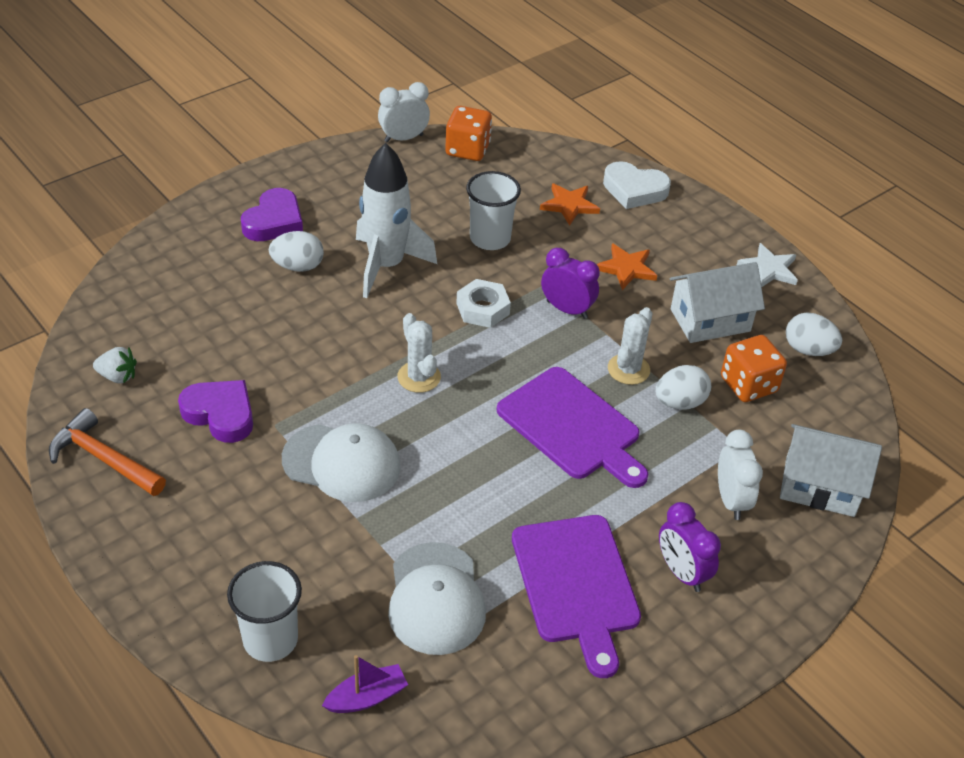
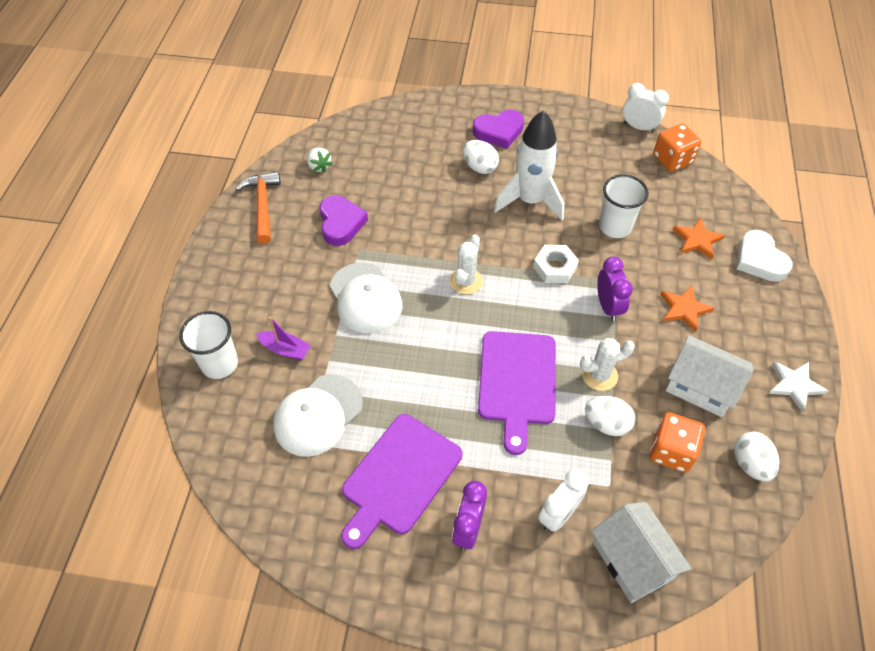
camera: 50 degrees right, 10 degrees up
(367, 697) = (223, 435): purple boat -> purple boat (285, 349)

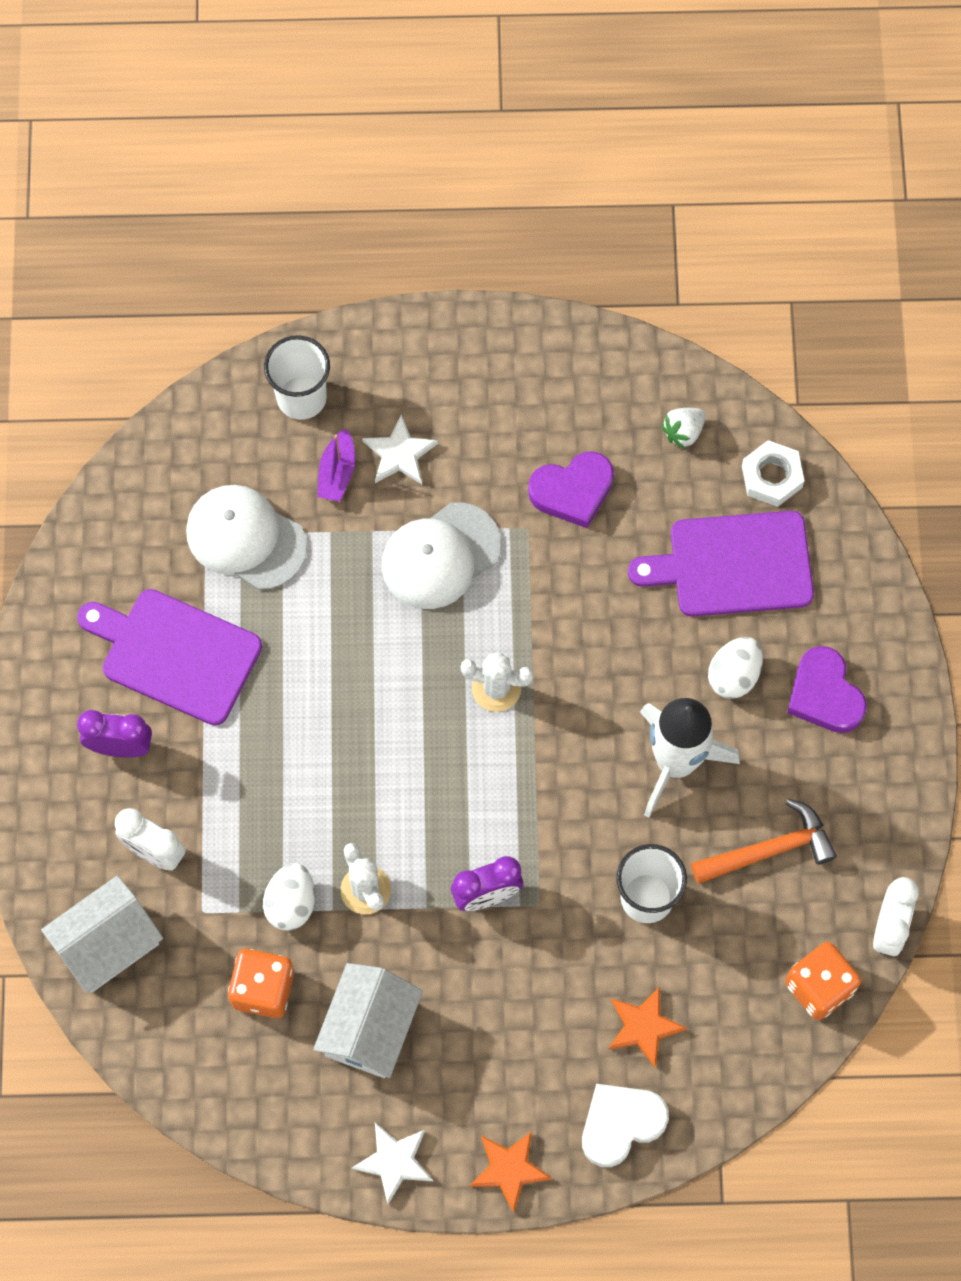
camera: 80 degrees right, 15 degrees up
(263, 206) = (585, 372): orange hammer -> orange hammer (769, 849)
(284, 311) = (399, 454): none -> white star
(517, 382) = (336, 780): purple cutting board -> purple cutting board (733, 565)
(555, 267) = (546, 813): white nut -> white nut (771, 477)
(684, 309) = (502, 1006): orange star -> orange star (509, 1169)
(750, 464) = (260, 1092): white egg -> none

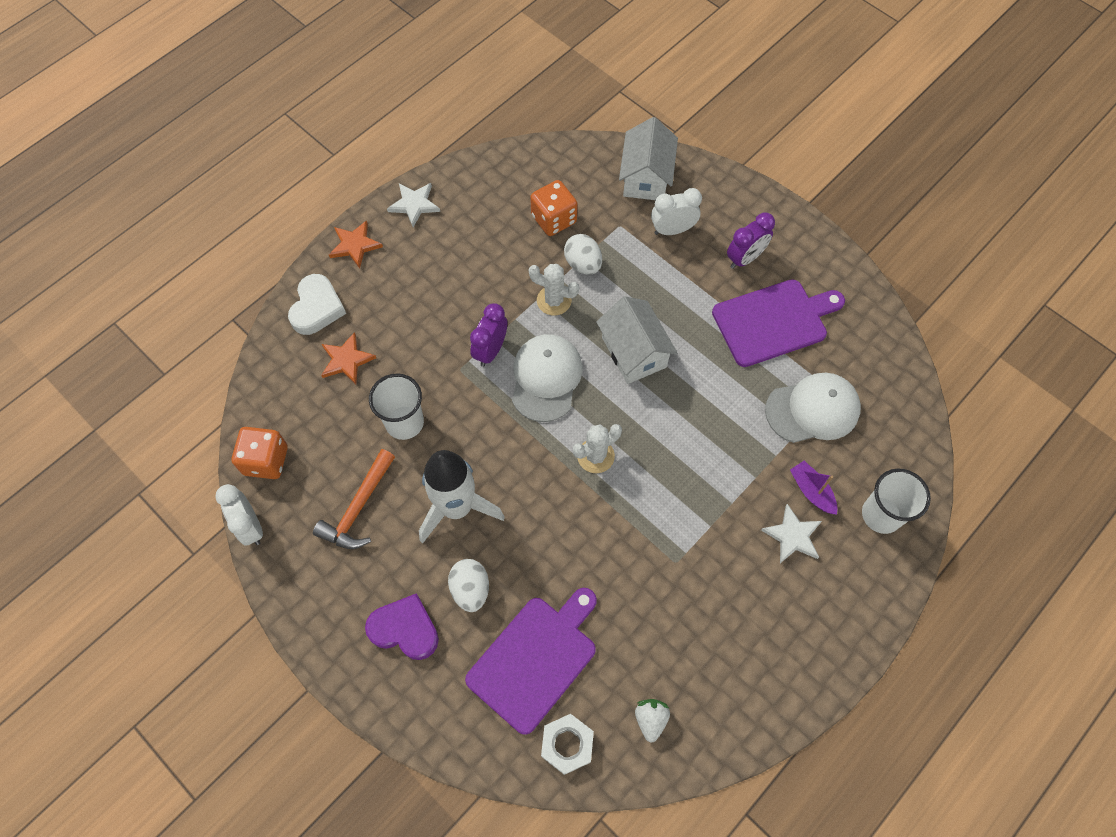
camera: 135 degrees right, 5 degrees down
(370, 1029) = (485, 245): white house -> white house (634, 352)
(440, 556) = (704, 499): white cap -> white cap (546, 378)
(572, 491) = (675, 611): purple heart -> none

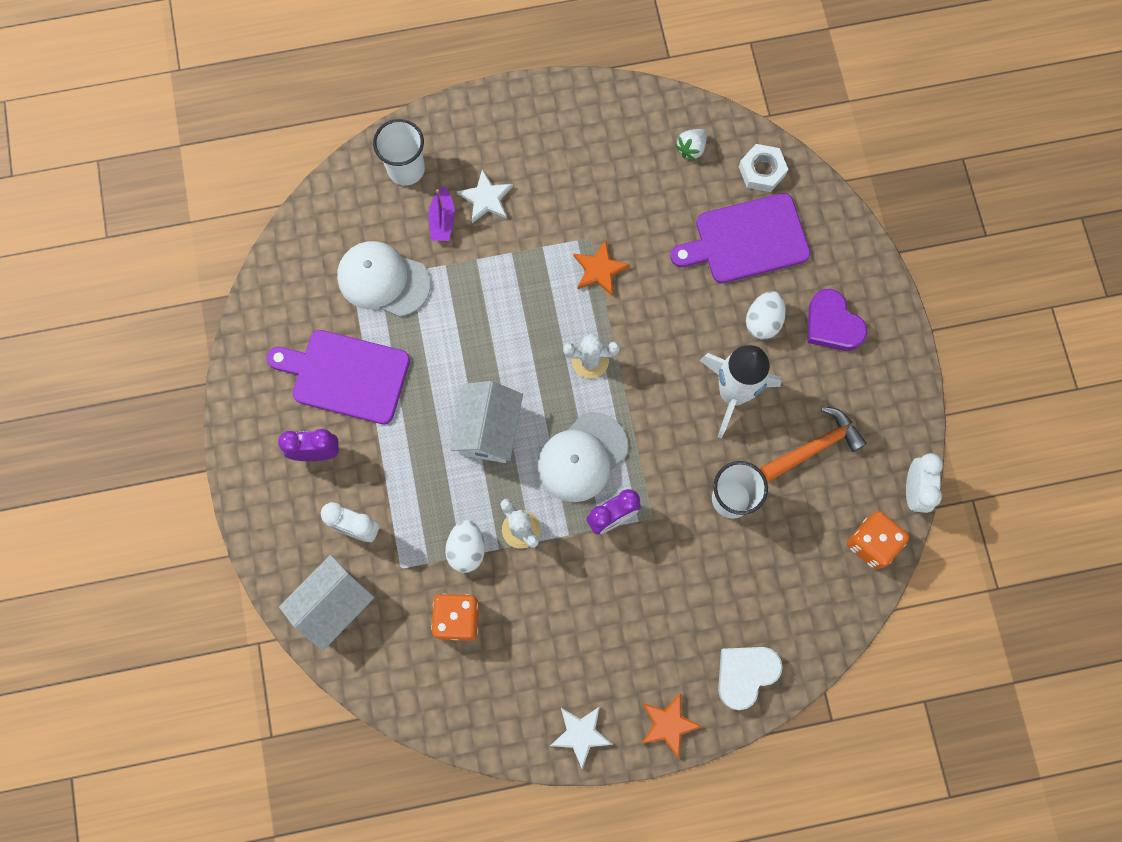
camera: 145 degrees left, 10 degrees up
(346, 360) = (748, 597): orange star -> orange star (599, 270)

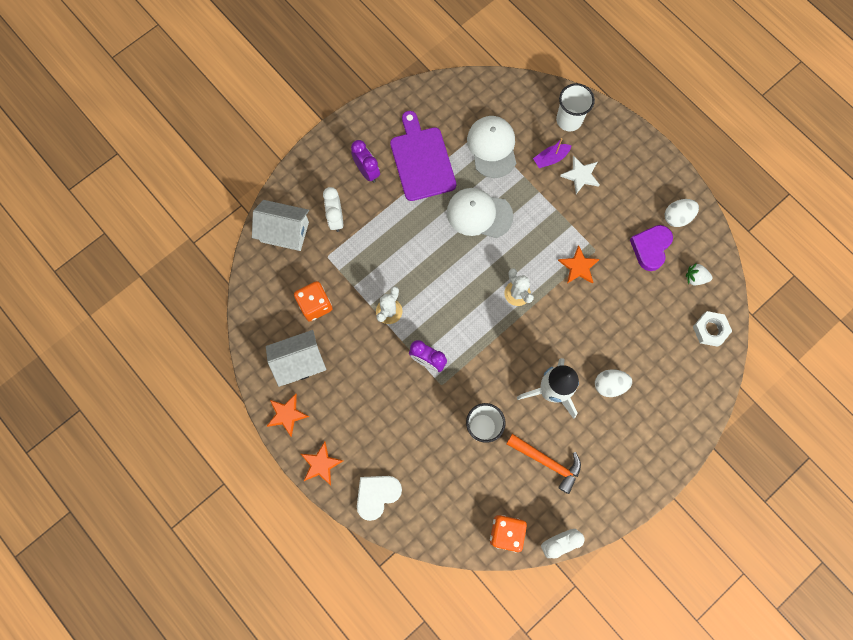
camera: 60 degrees right, 0 degrees up
(466, 549) = (359, 287): white egg -> white egg (677, 217)
(488, 429) = (438, 258): white house -> white house (299, 362)
(581, 734) = (287, 414): white star -> orange star
(582, 457) = (454, 322): white cap -> white cap (479, 214)
(745, 674) = (377, 495): white heart -> white heart turned 60 degrees counterclockwise
(747, 240) = (657, 345): purple cutting board -> none
(832, 324) = (635, 430): purple heart -> purple heart (650, 248)

